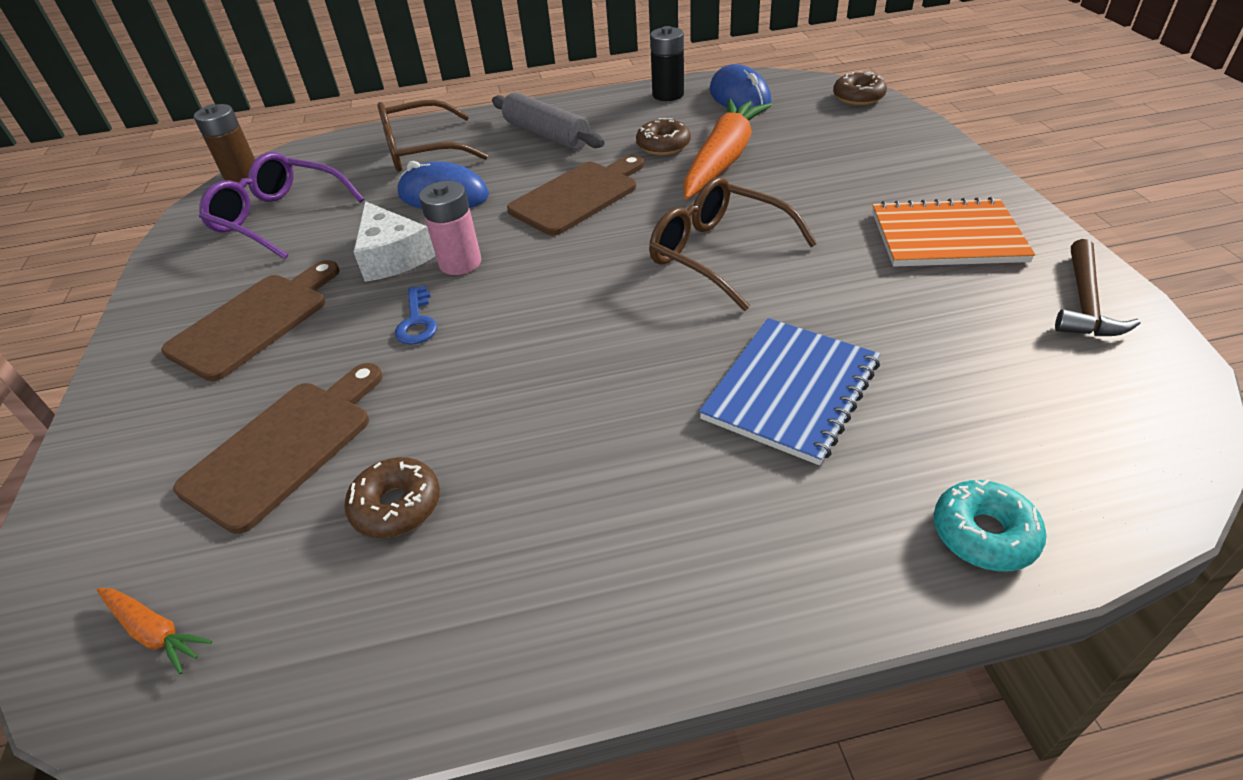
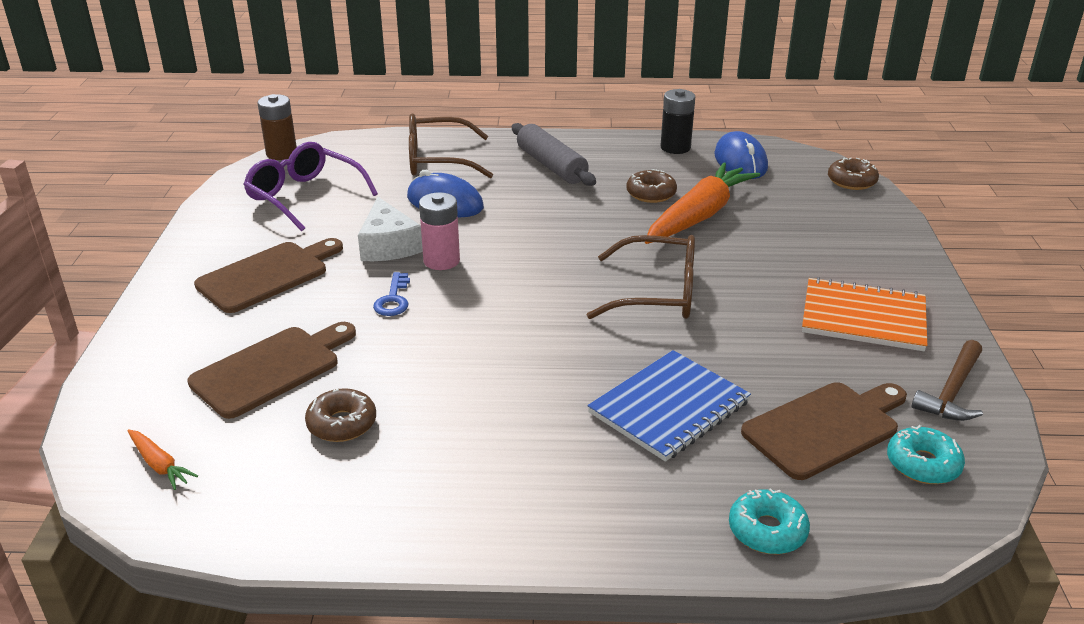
camera: 10 degrees right, 10 degrees down
(578, 196) = (559, 224): brown cutting board -> brown cutting board (825, 428)
(717, 253) = (658, 293): brown glasses -> brown glasses turned 135 degrees clockwise
(1107, 399) = (923, 464): none -> turquoise donut

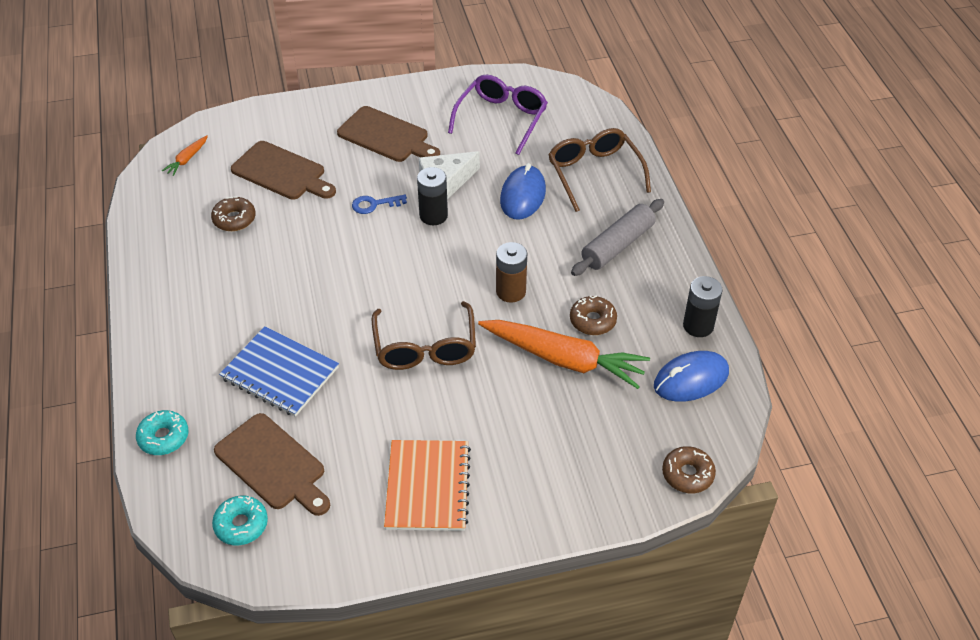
camera: 75 degrees right, 15 degrees up
(281, 153) = (565, 85): brown battery -> brown battery (511, 291)
(441, 261) = (433, 215): pink battery -> black battery
(952, 391) = (334, 548): brown hammer -> none

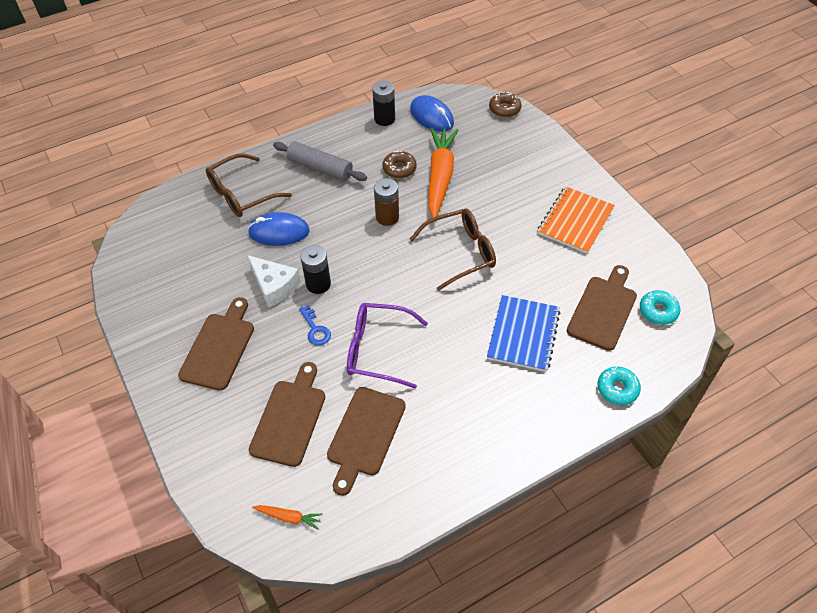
camera: 105 degrees left, 5 degrees up
(234, 219) = (365, 435): brown donut -> brown cutting board
(428, 487) = (575, 221): orange notebook -> orange notebook turned 45 degrees counterclockwise
(502, 118) = (179, 267): purple glasses -> purple glasses (377, 350)

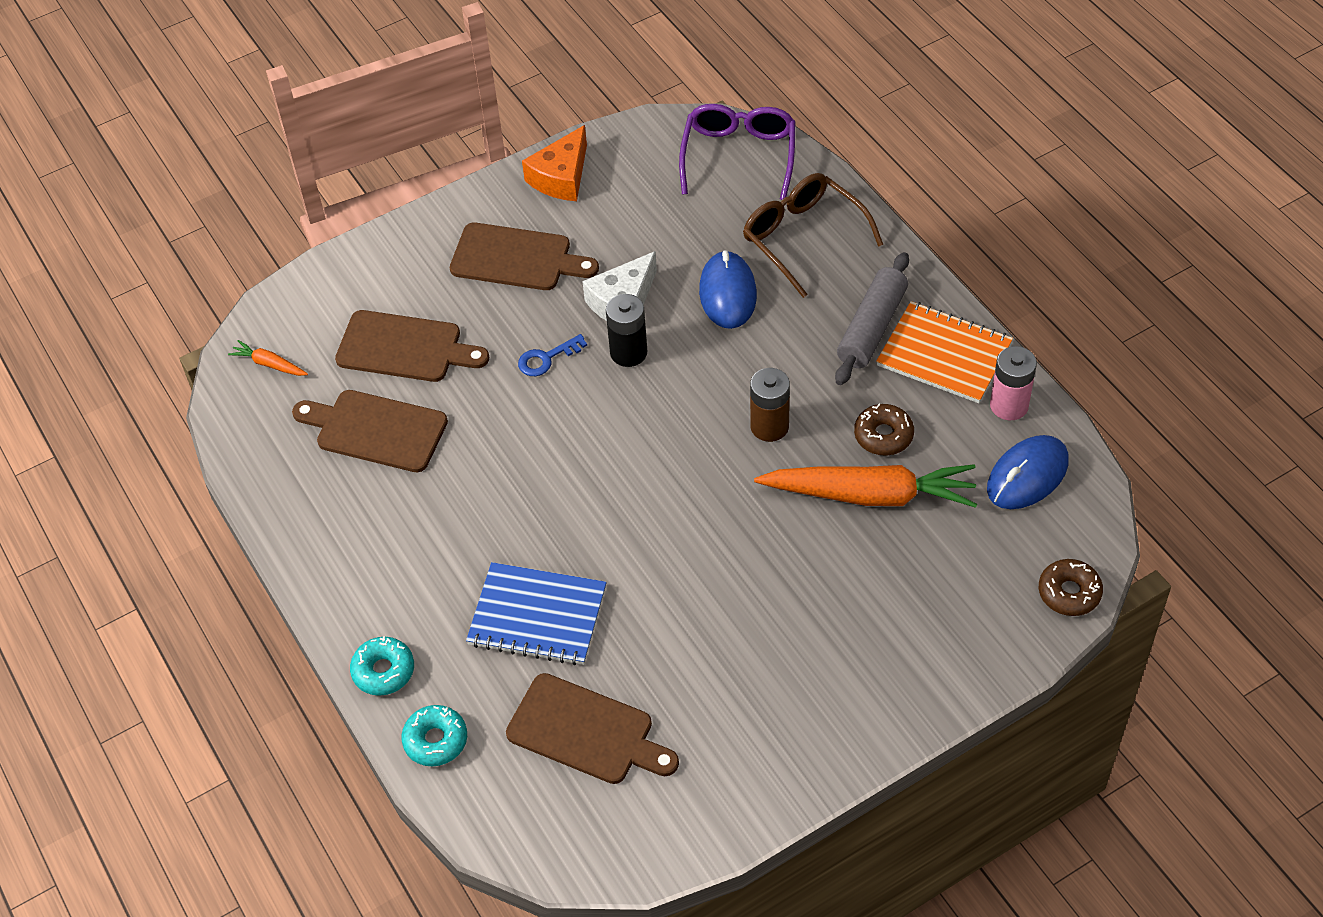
camera: 90 degrees right, 0 degrees up
(147, 320) = (561, 177): none -> orange cheese
(289, 517) = (269, 364): orange carrot -> orange carrot turned 105 degrees clockwise
(377, 350) = (511, 433): purple glasses -> purple glasses (739, 156)
(384, 119) = (1009, 405): black battery -> pink battery
(461, 252) = (699, 530): brown glasses -> none
(575, 221) = (781, 700): orange notebook -> orange notebook (944, 354)
(658, 311) = (584, 815): turquoise donut -> turquoise donut (383, 671)

